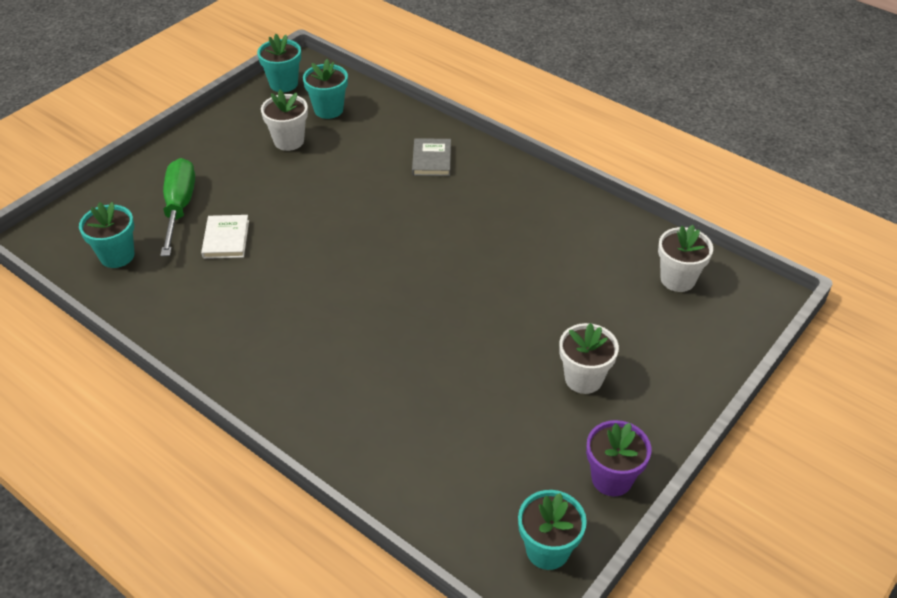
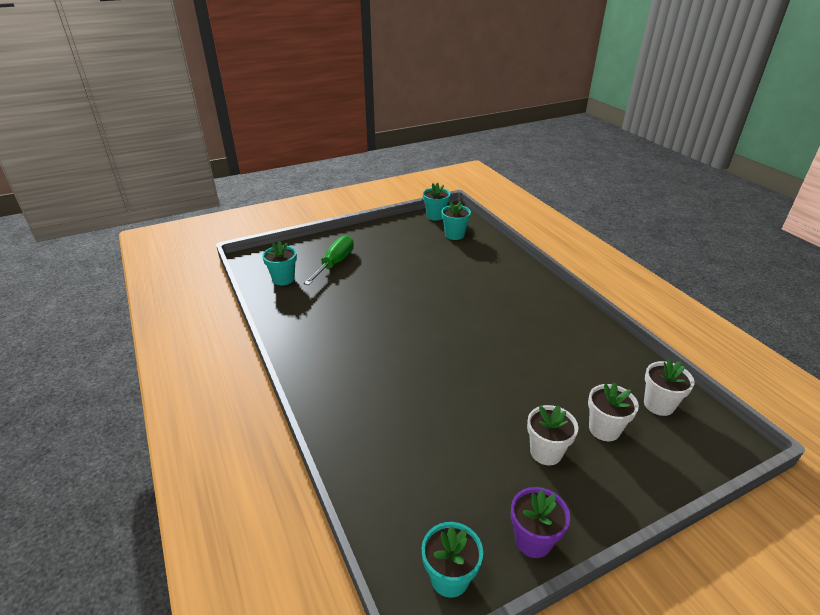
camera: 25 degrees right, 10 degrees down
(226, 239) = (350, 287): white book -> none
(289, 141) = (420, 245): white flower pot -> white flower pot (604, 429)
(432, 160) = (505, 277): grey book -> none

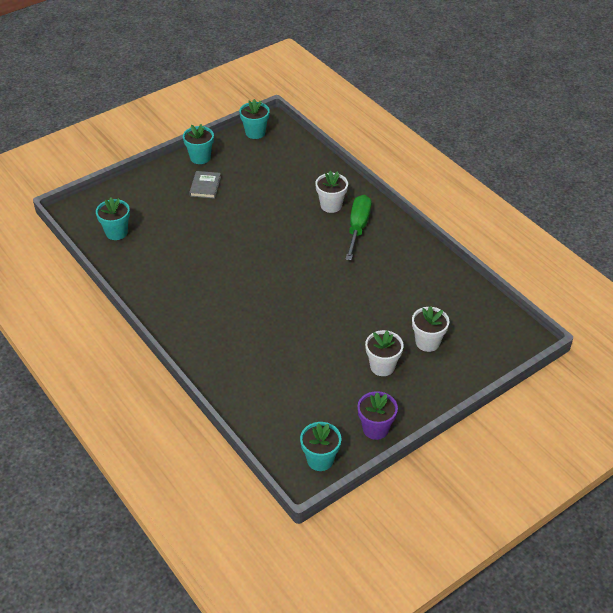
camera: 10 degrees left, 10 degrees up
(335, 263) = (163, 208): green screwdriver -> green screwdriver (358, 228)
(379, 251) = (205, 186): none -> grey book
(454, 235) = (279, 157): turquoise flower pot -> turquoise flower pot (200, 157)
(658, 405) = (471, 316): white flower pot -> white flower pot (331, 205)

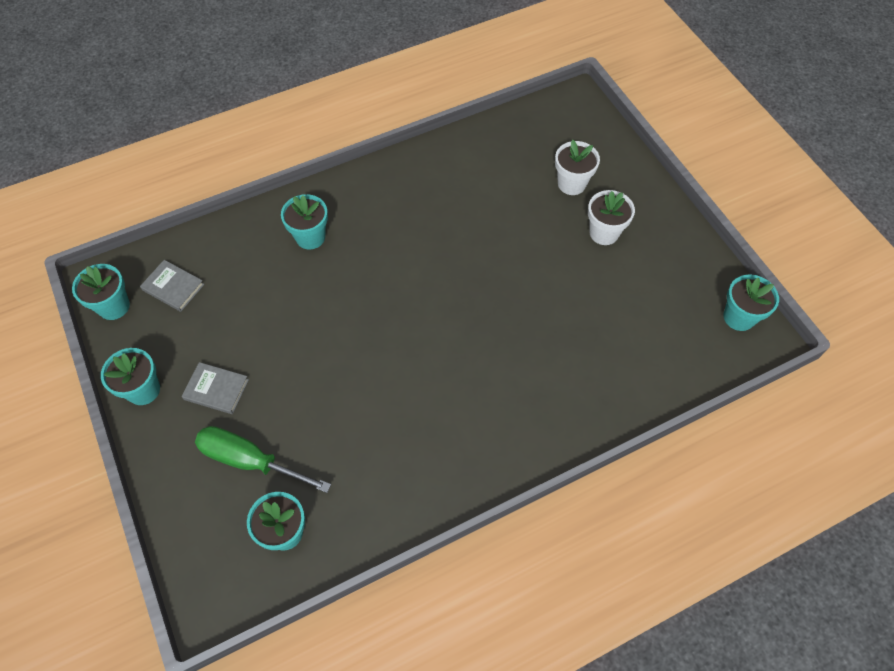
camera: 80 degrees left, 15 degrees up
(275, 153) = (173, 287): none -> grey book
(331, 205) = (310, 237): white flower pot -> turquoise flower pot
(358, 228) = (363, 215): green screwdriver -> green screwdriver (250, 460)
(375, 429) = (695, 256): purple flower pot -> none

